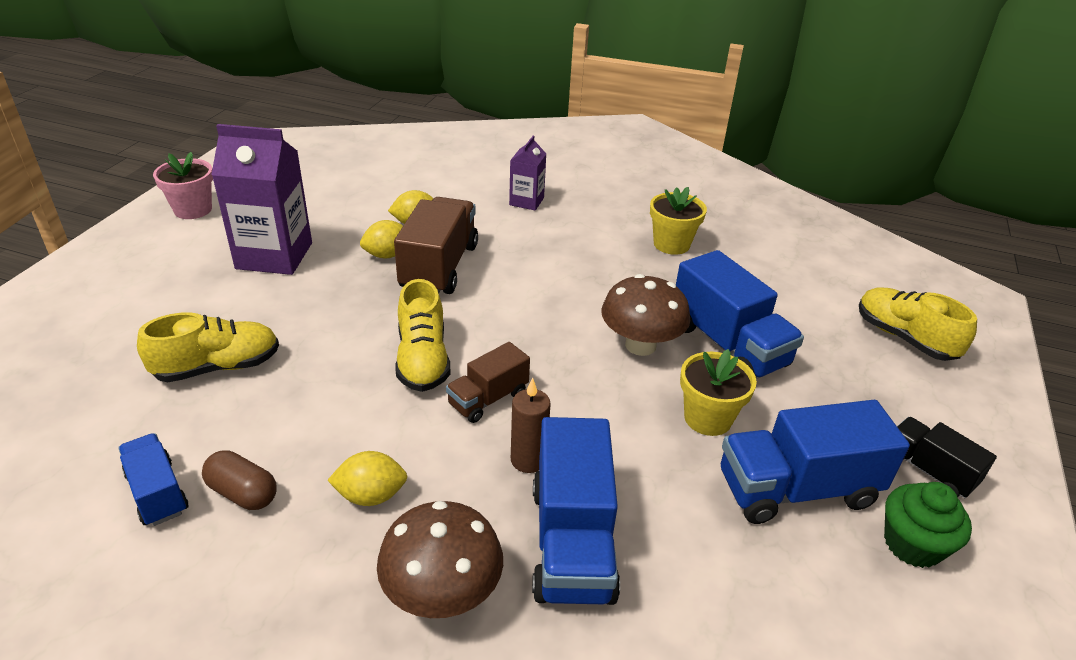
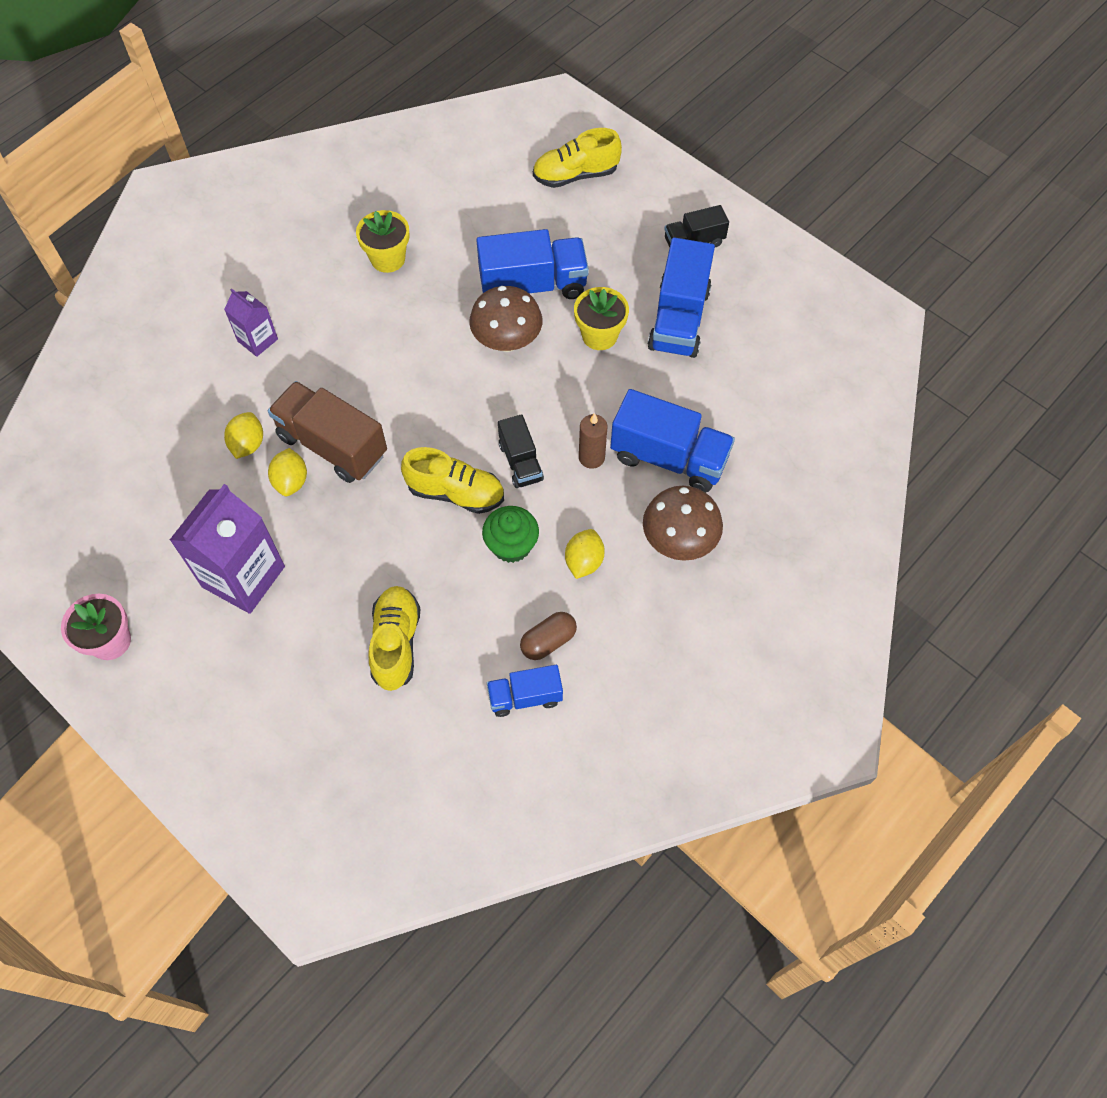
camera: 65 degrees left, 25 degrees up
(488, 399) = (520, 462): brown truck -> black truck
(912, 544) = (740, 285): green cupcake -> green cupcake (511, 545)

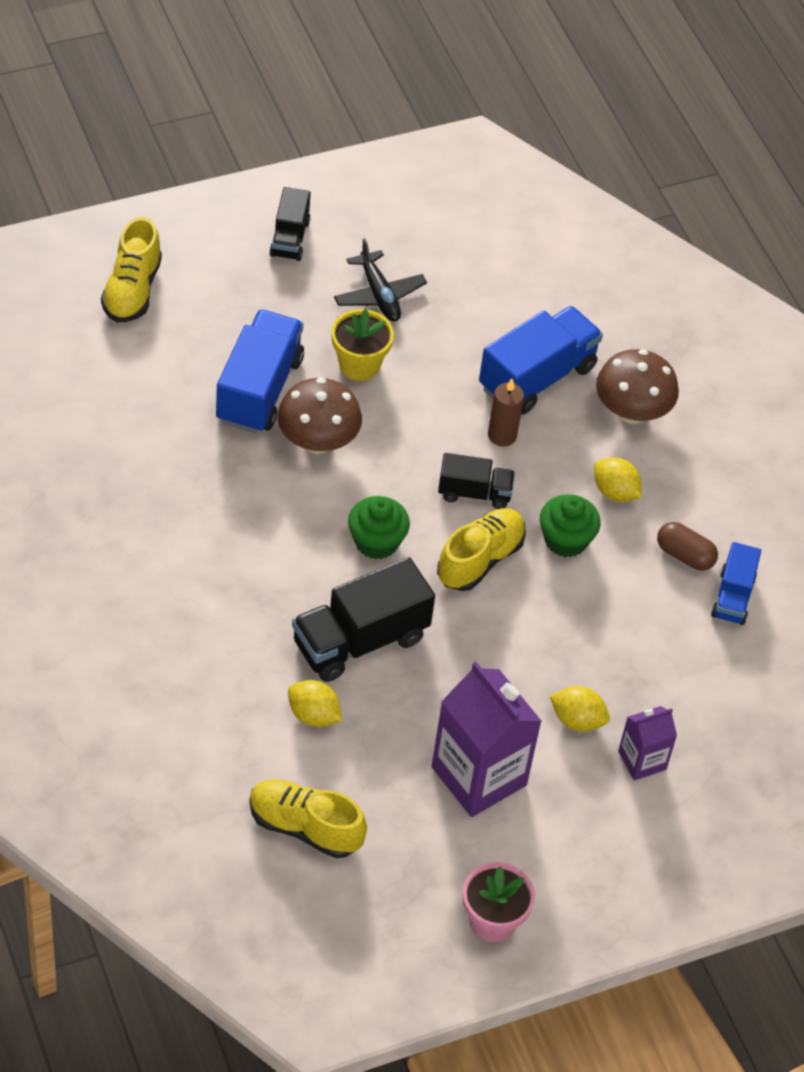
camera: 70 degrees left, 10 degrees down
(257, 340) = (175, 657): purple carton -> purple carton (642, 760)
(291, 481) = (384, 693): yellow lemon -> yellow lemon (577, 720)
(332, 445) = (360, 640): brown truck -> black truck
(388, 259) = (137, 498): yellow flower pot -> none
(396, 643) = (624, 675): yellow shoe -> yellow shoe (304, 827)
(433, 417) = (376, 542): none -> green cupcake
(548, 641) = (684, 555): brown capsule -> brown capsule turned 45 degrees counterclockwise
(679, 319) = (379, 295): blue truck -> black plane

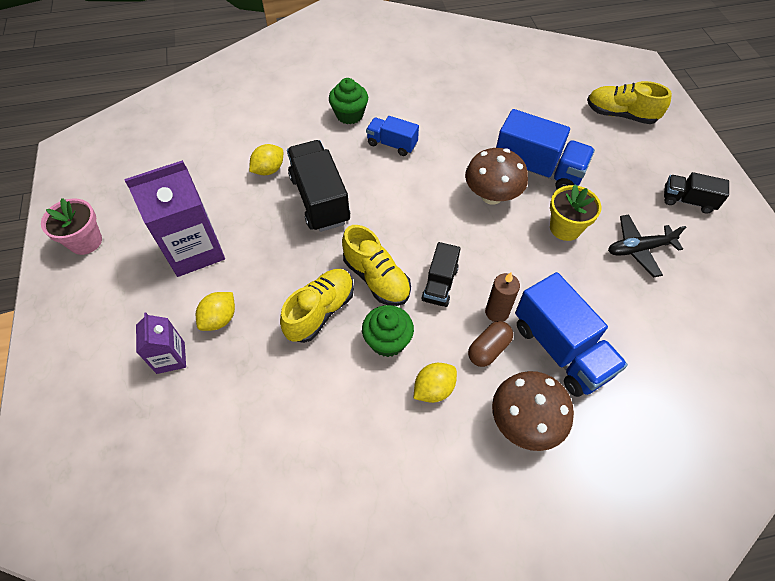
camera: 105 degrees right, 5 degrees up
(304, 827) = (191, 157): yellow shoe -> yellow shoe (320, 311)
(376, 542) = (400, 218): green cupcake -> green cupcake (349, 115)
(684, 555) = (359, 435): brown capsule -> brown capsule (488, 349)
(732, 597) = (307, 469): blue truck -> blue truck (392, 144)

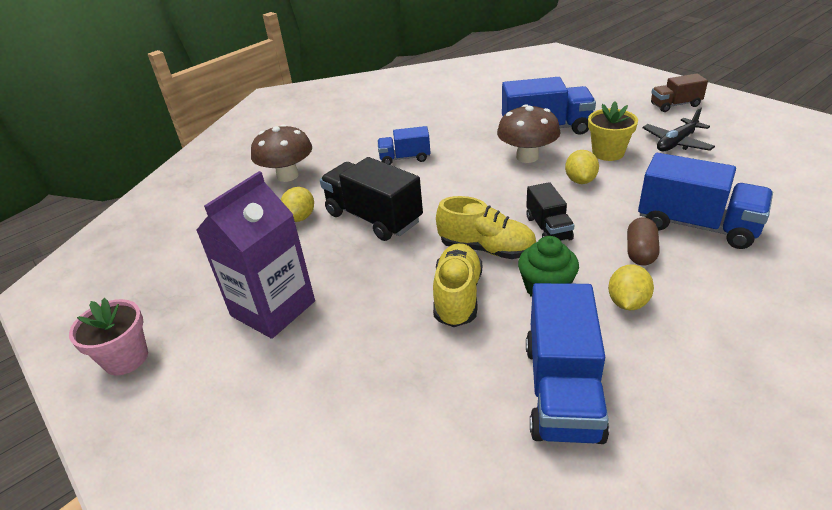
camera: 25 degrees left, 20 degrees down
(170, 357) = (327, 413): purple carton -> none
(220, 319) = (355, 351): yellow lemon -> yellow lemon (580, 180)
(323, 432) = (562, 390): none -> blue truck
(349, 115) = (345, 154): green cupcake -> none
(497, 312) = (618, 225): brown candle -> none
(524, 422) = (730, 287): brown mushroom -> brown mushroom (287, 176)
(620, 115) = (571, 79): yellow shoe -> none
(687, 201) = (675, 105): black truck -> brown truck

